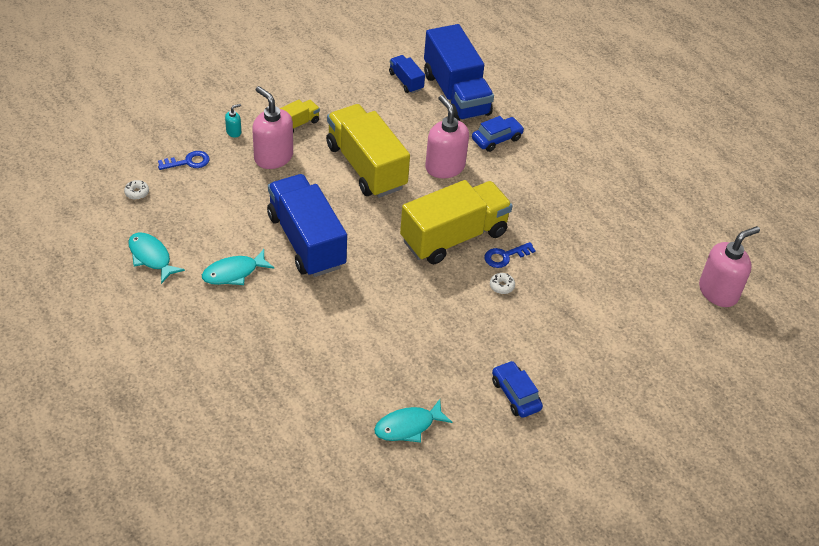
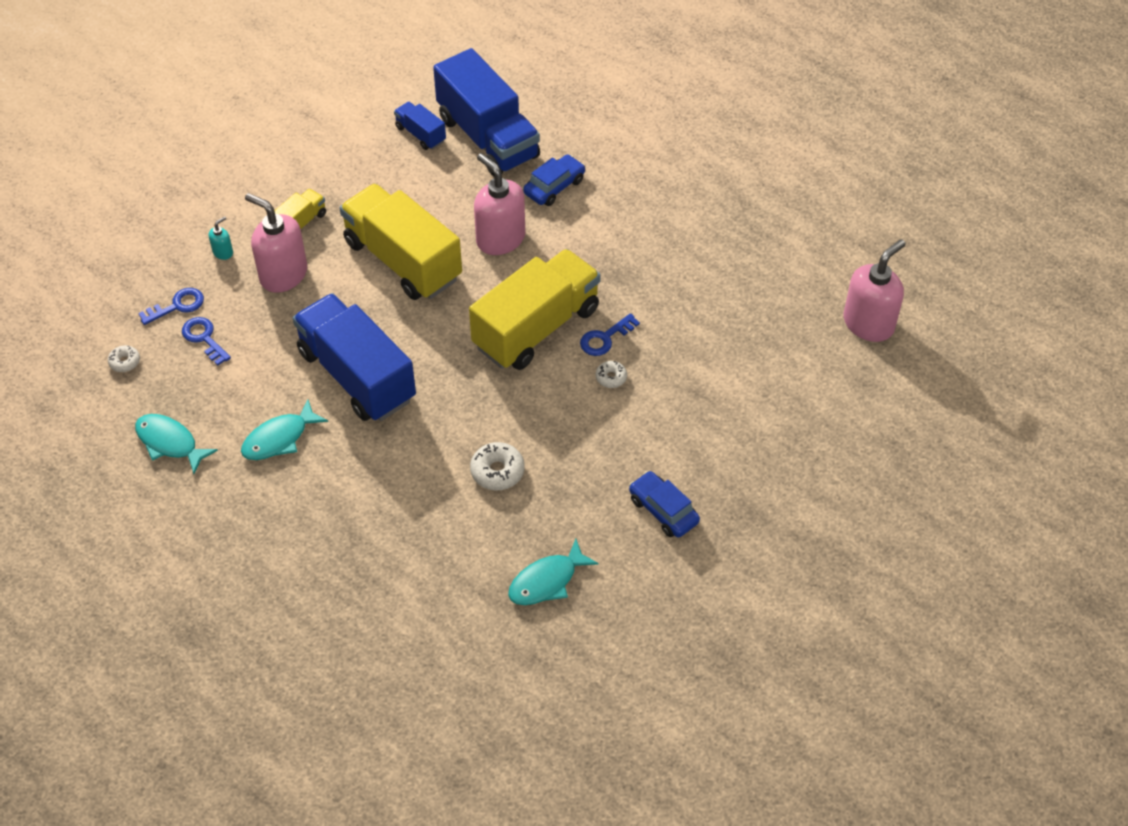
camera: 10 degrees left, 5 degrees up
(200, 189) = (204, 338): none -> blue key
(393, 335) = (497, 471): none -> white donut

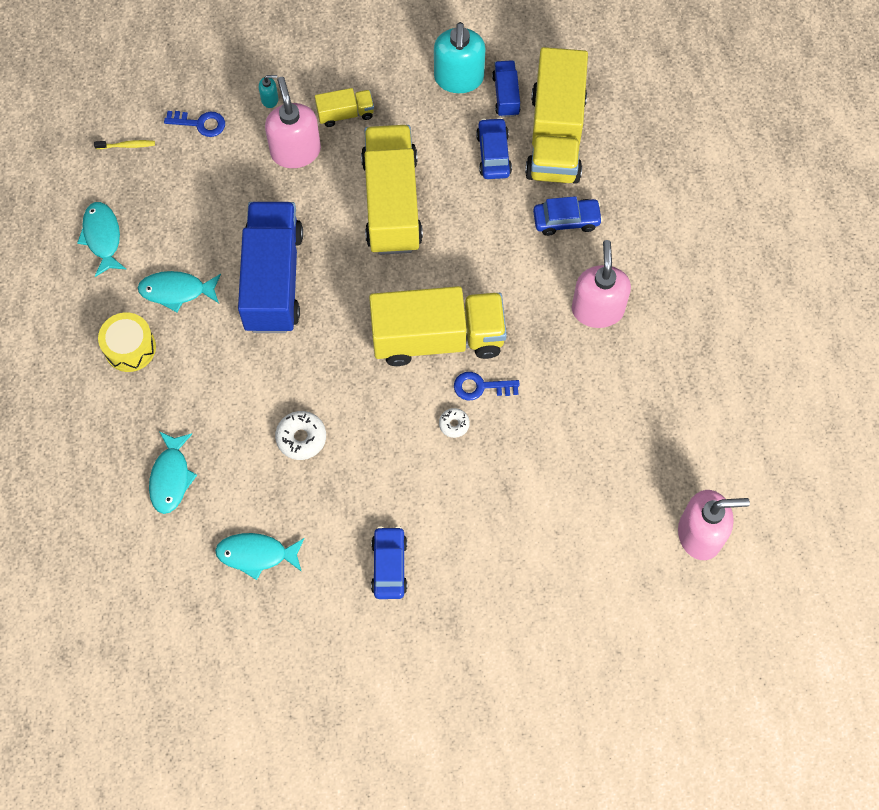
camera: 40 degrees right, 15 degrees up
(125, 362) = (127, 145): white donut -> yellow toothbrush
(204, 338) = (195, 166): blue key -> none
(279, 507) = (130, 348): none -> yellow drum
(370, 145) = (458, 78): none -> turquoise soap dispenser
(414, 577) = (171, 477): none -> turquoise fish
(451, 178) = (493, 154): none -> blue car
(488, 138) = (555, 136): blue truck -> yellow truck
(500, 239) = (481, 237): pink soap dispenser -> pink soap dispenser (597, 309)

